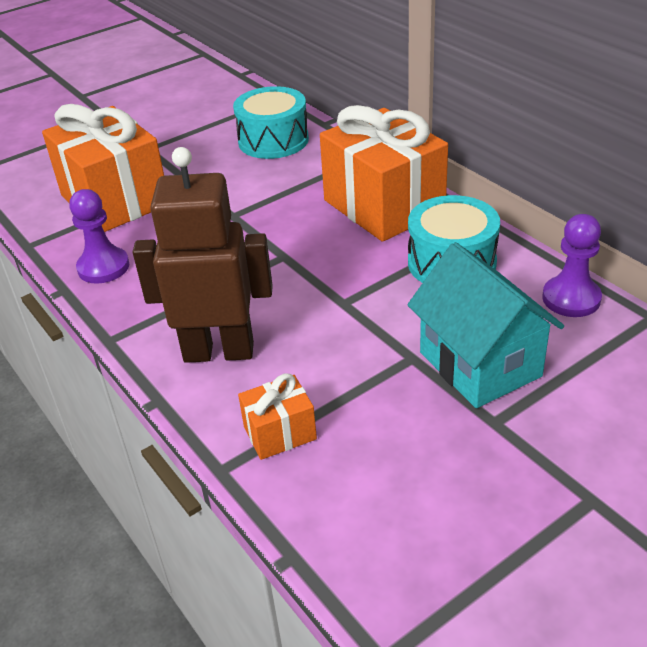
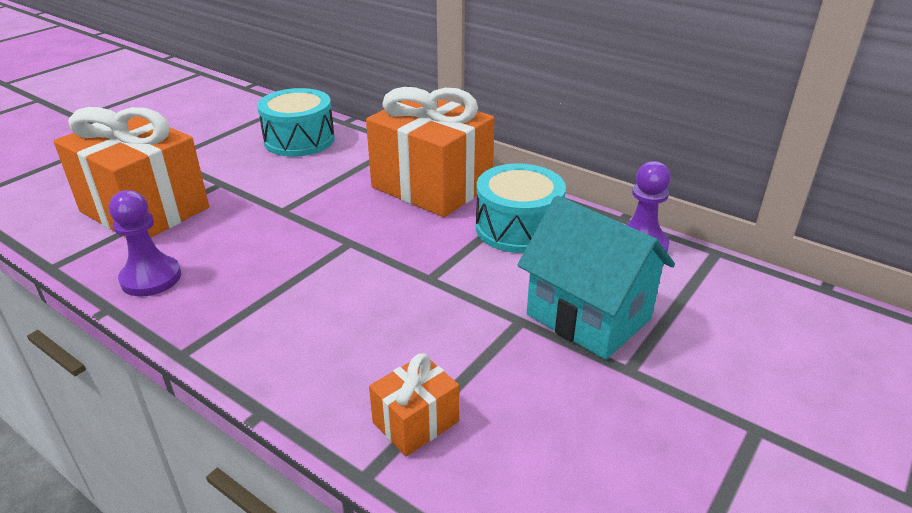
camera: 20 degrees left, 5 degrees down
(219, 351) = (315, 346): brown robot -> none

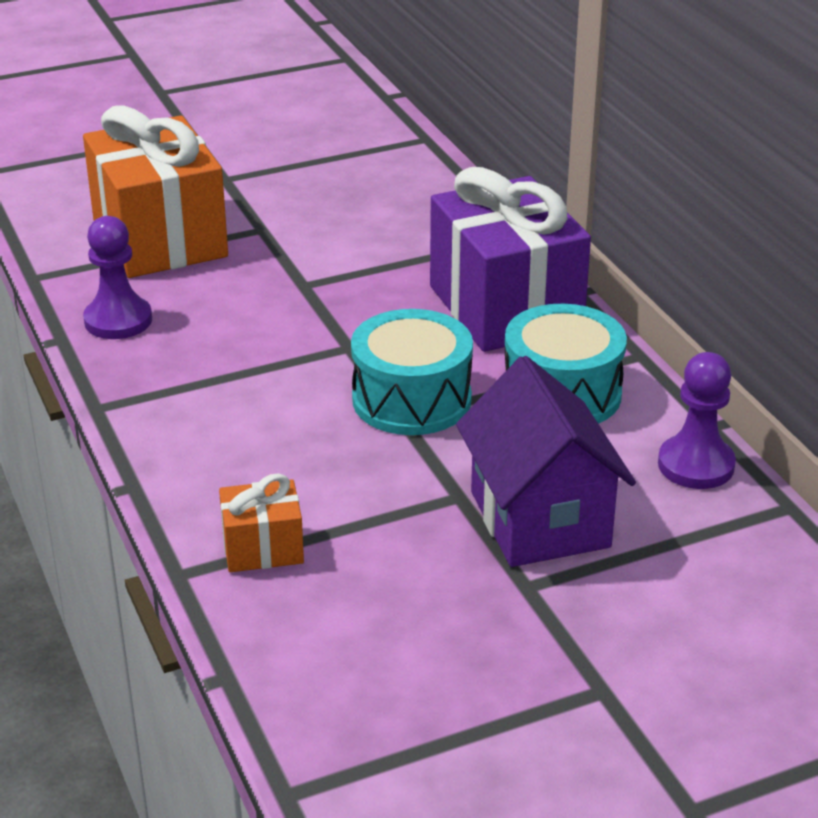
camera: 30 degrees right, 0 degrees up
(299, 140) = (395, 196): turquoise drum -> turquoise drum (411, 399)
(431, 186) = (505, 307): orange gift -> purple gift
(588, 317) = (539, 519): turquoise house -> purple house

